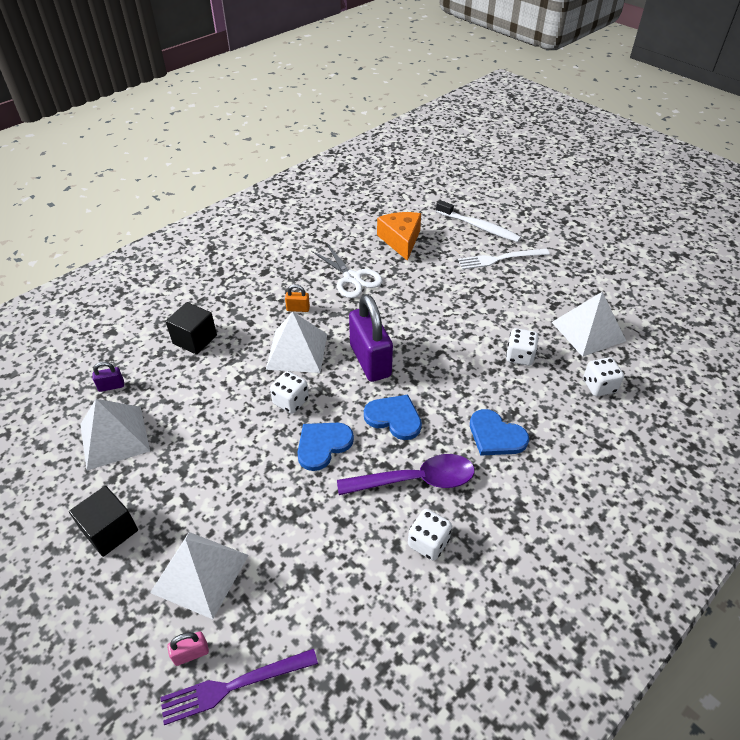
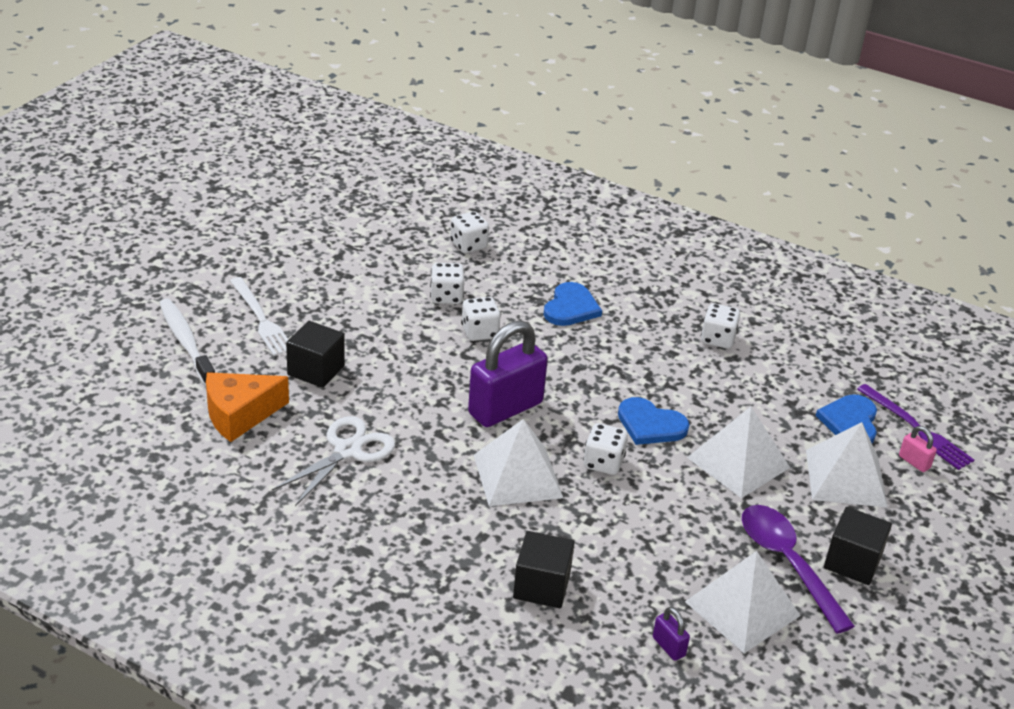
camera: 110 degrees left, 10 degrees down
(298, 309) = (435, 493): orange padlock -> none
(394, 418) = (584, 378): blue heart -> blue heart (850, 422)
(415, 480) = (655, 354): purple spoon -> purple spoon (787, 563)
(438, 276) = (316, 370): none -> black cube
(468, 366) = (479, 332): none -> white dice
(479, 227) = (186, 342): white toothbrush -> white toothbrush turned 45 degrees counterclockwise
(588, 331) = (383, 251): white pyramid -> white pyramid (738, 462)

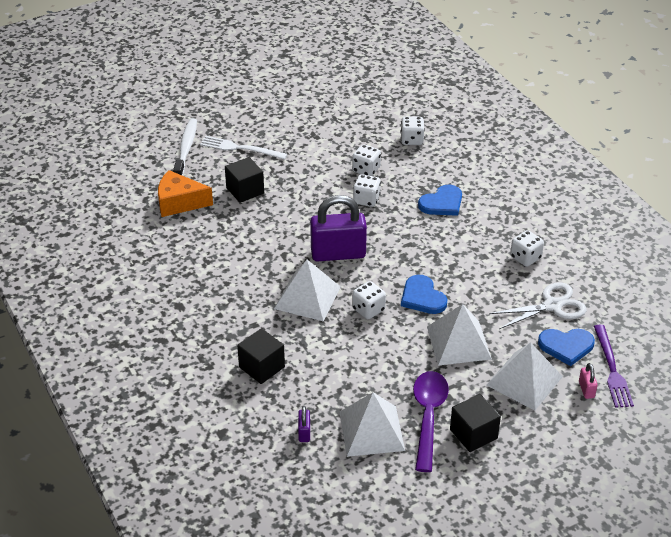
camera: 35 degrees right, 5 degrees up
(261, 319) = (240, 148): white fork -> white fork turned 105 degrees clockwise
(347, 451) = (221, 245): white scissors -> white scissors (552, 305)
(850, 422) = (566, 346): blue heart -> blue heart turned 135 degrees counterclockwise

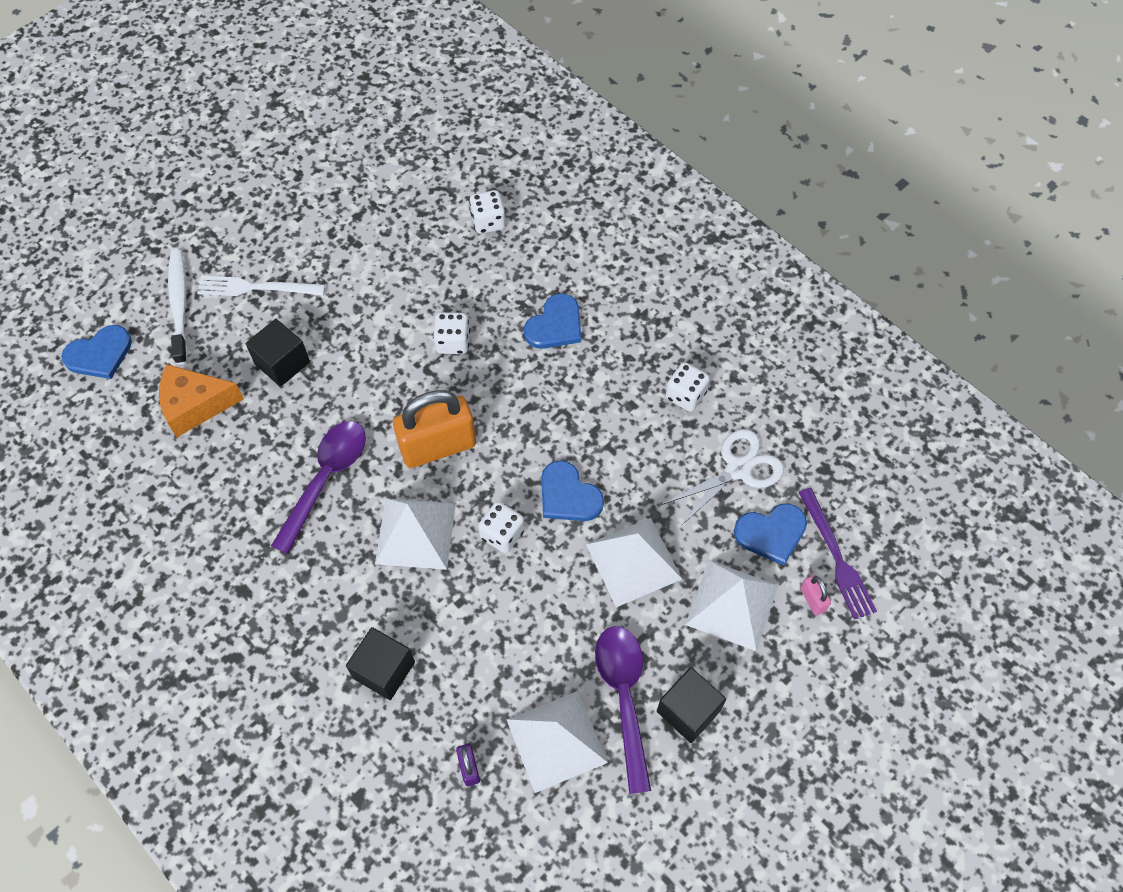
camera: 15 degrees left, 20 degrees up
(125, 165) = (99, 354): none -> blue heart
(254, 257) = (326, 479): none -> purple spoon
(338, 253) = (438, 446): purple padlock -> orange padlock
(366, 170) = (439, 289): white dice -> none

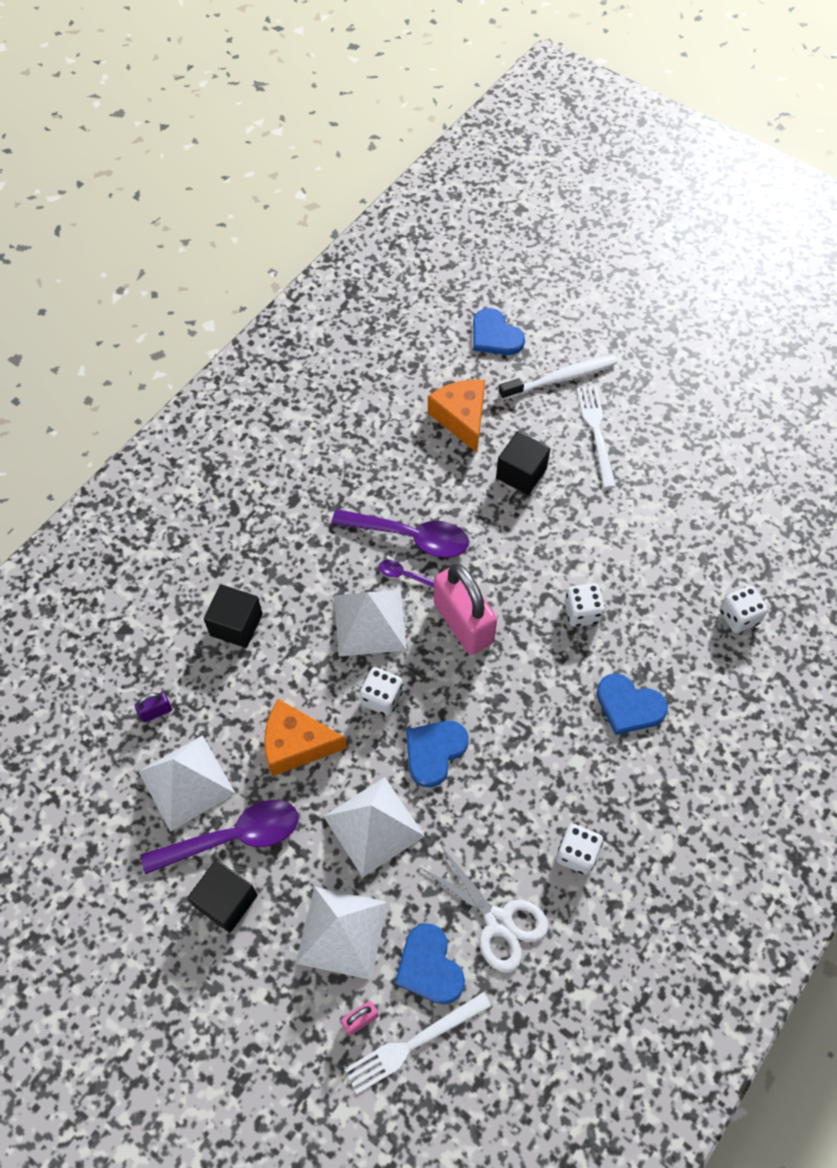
camera: 80 degrees right, 0 degrees up
(370, 491) = (404, 575): none -> purple spoon
(438, 446) = (463, 623): orange padlock -> pink padlock
(535, 623) = (296, 744): none -> orange cheese
(836, 557) = (413, 1043): purple fork -> white fork

